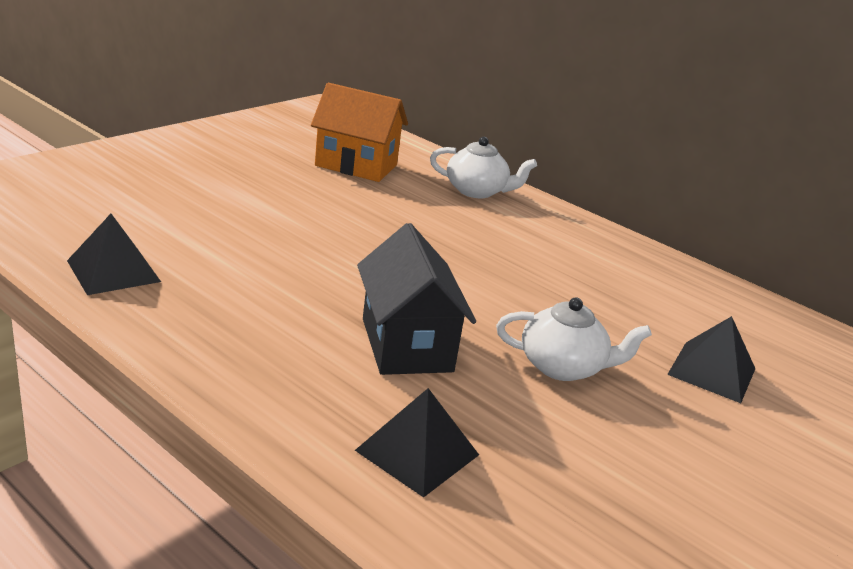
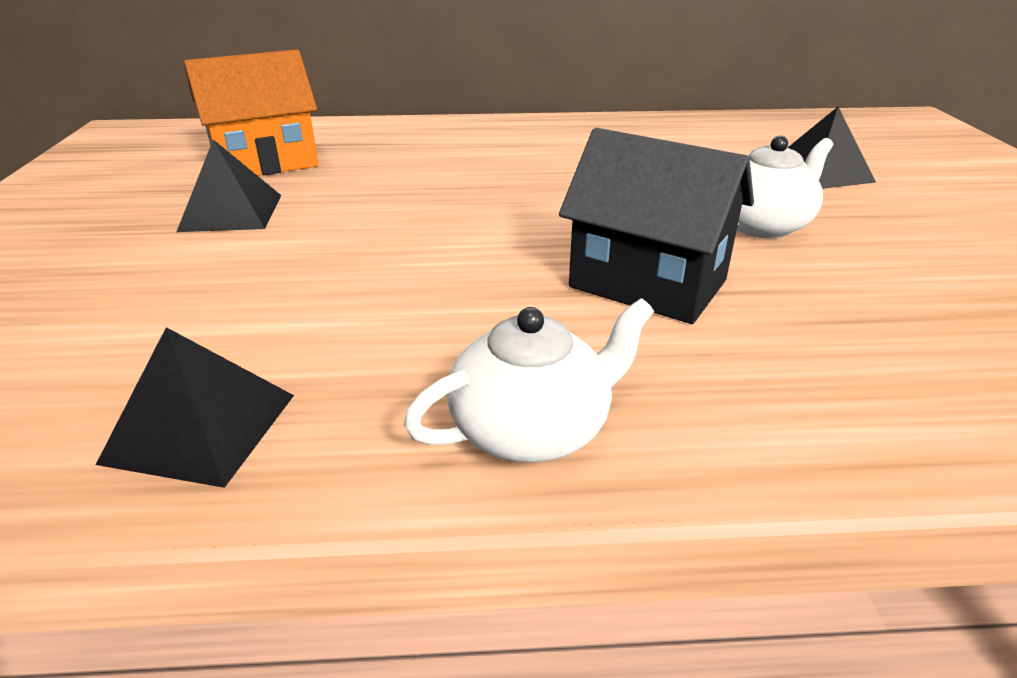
camera: 40 degrees left, 5 degrees up
(417, 452) = (867, 368): black pyramid -> black pyramid (231, 212)
(477, 191) = (415, 135): white teapot -> white teapot (532, 428)

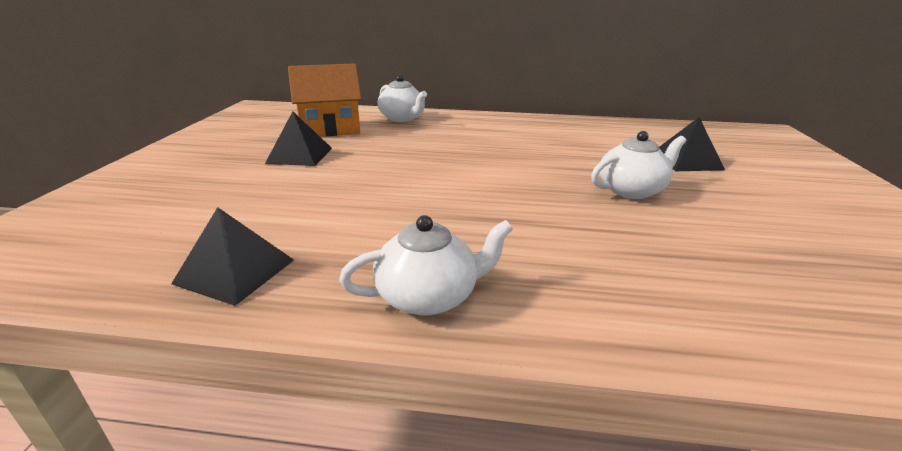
camera: 10 degrees right, 5 degrees down
(377, 135) = (402, 118): none -> white teapot
(647, 284) = (538, 219): black house -> none

